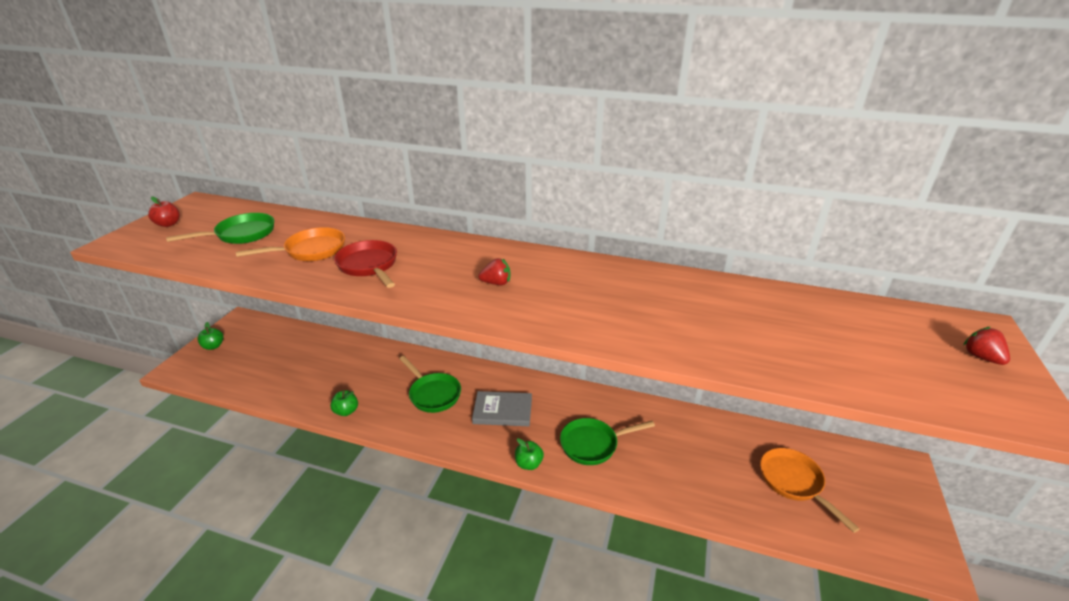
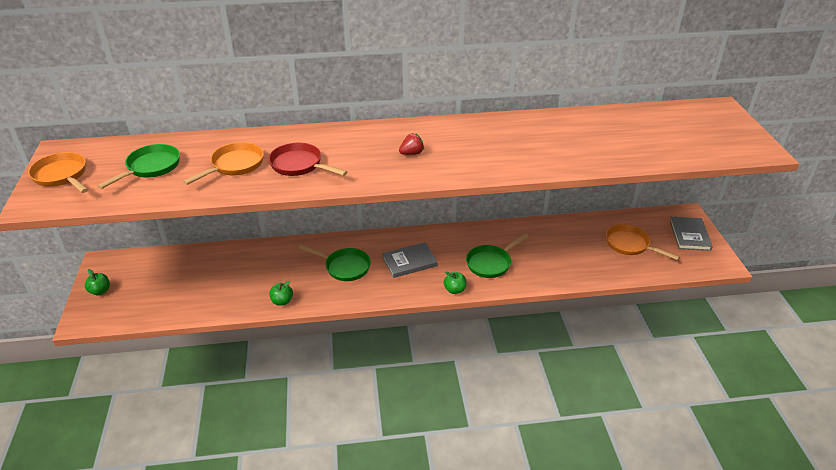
camera: 25 degrees left, 5 degrees up
(168, 224) = (62, 176): red apple -> orange pan
(894, 498) = (689, 235): none -> grey book
(981, 357) = (727, 125): red strawberry -> none

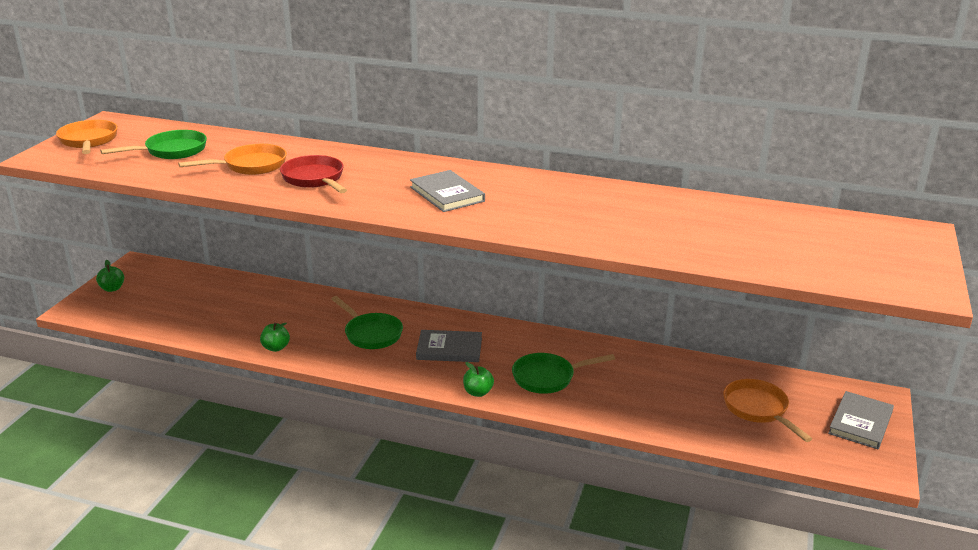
camera: 25 degrees right, 10 degrees down
(411, 153) = (447, 194): red strawberry -> grey book

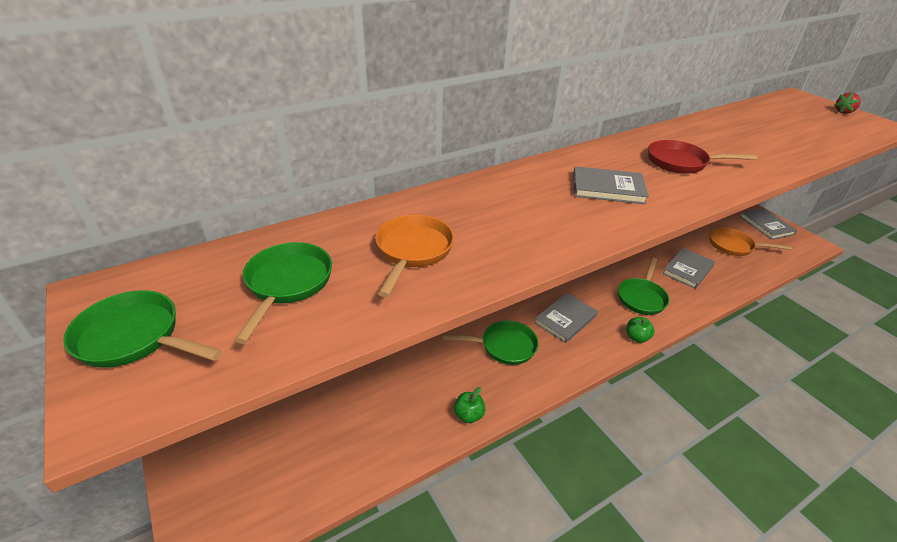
camera: 50 degrees left, 10 degrees up
(89, 141) = (135, 338): orange pan -> green pan
(112, 288) = (201, 490): green apple -> none
(315, 179) = (498, 231): red pan -> red pan (681, 162)
(647, 391) = (688, 270): none -> grey book
(920, 262) = (843, 112): none -> red strawberry

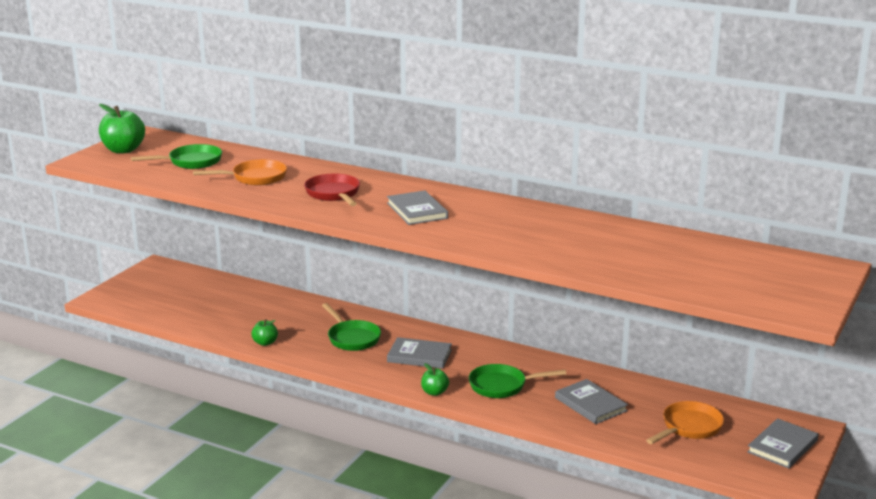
camera: 60 degrees right, 15 degrees down
(135, 338) = (123, 150): green pan -> green apple
(681, 162) = (511, 228): red pan -> red pan (334, 194)
(688, 270) = (590, 404): grey book -> grey book turned 45 degrees clockwise
(734, 246) = (689, 427): orange pan -> orange pan turned 60 degrees clockwise
(843, 112) = (816, 292): red strawberry -> none

